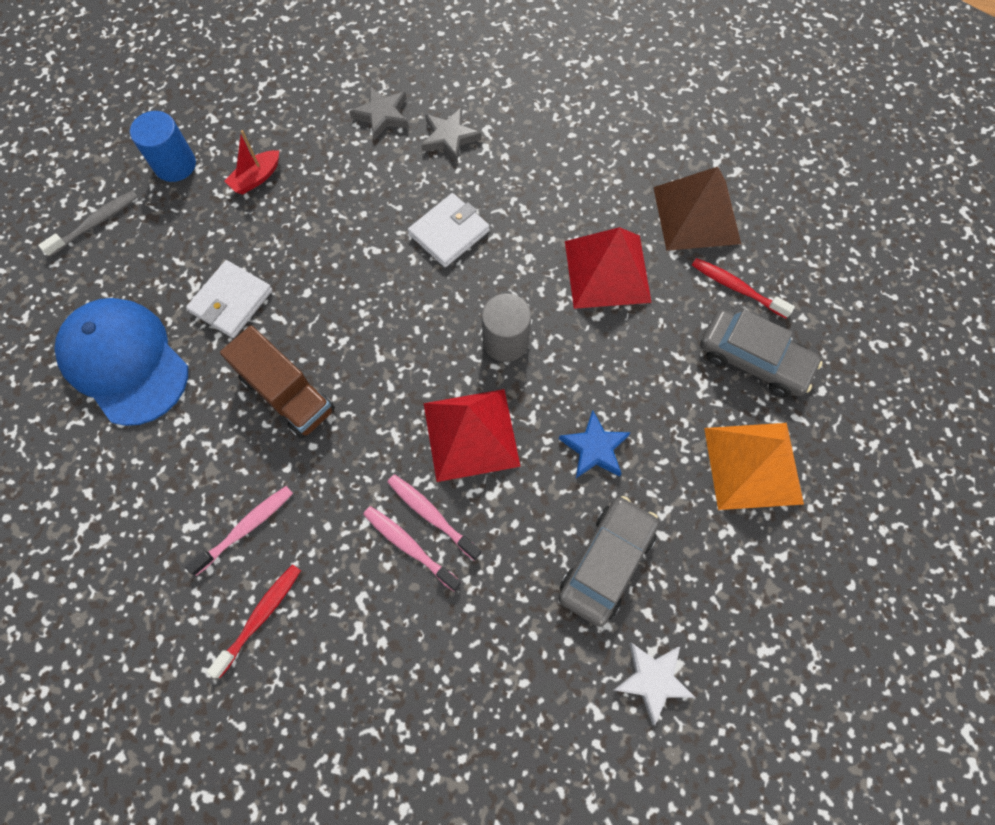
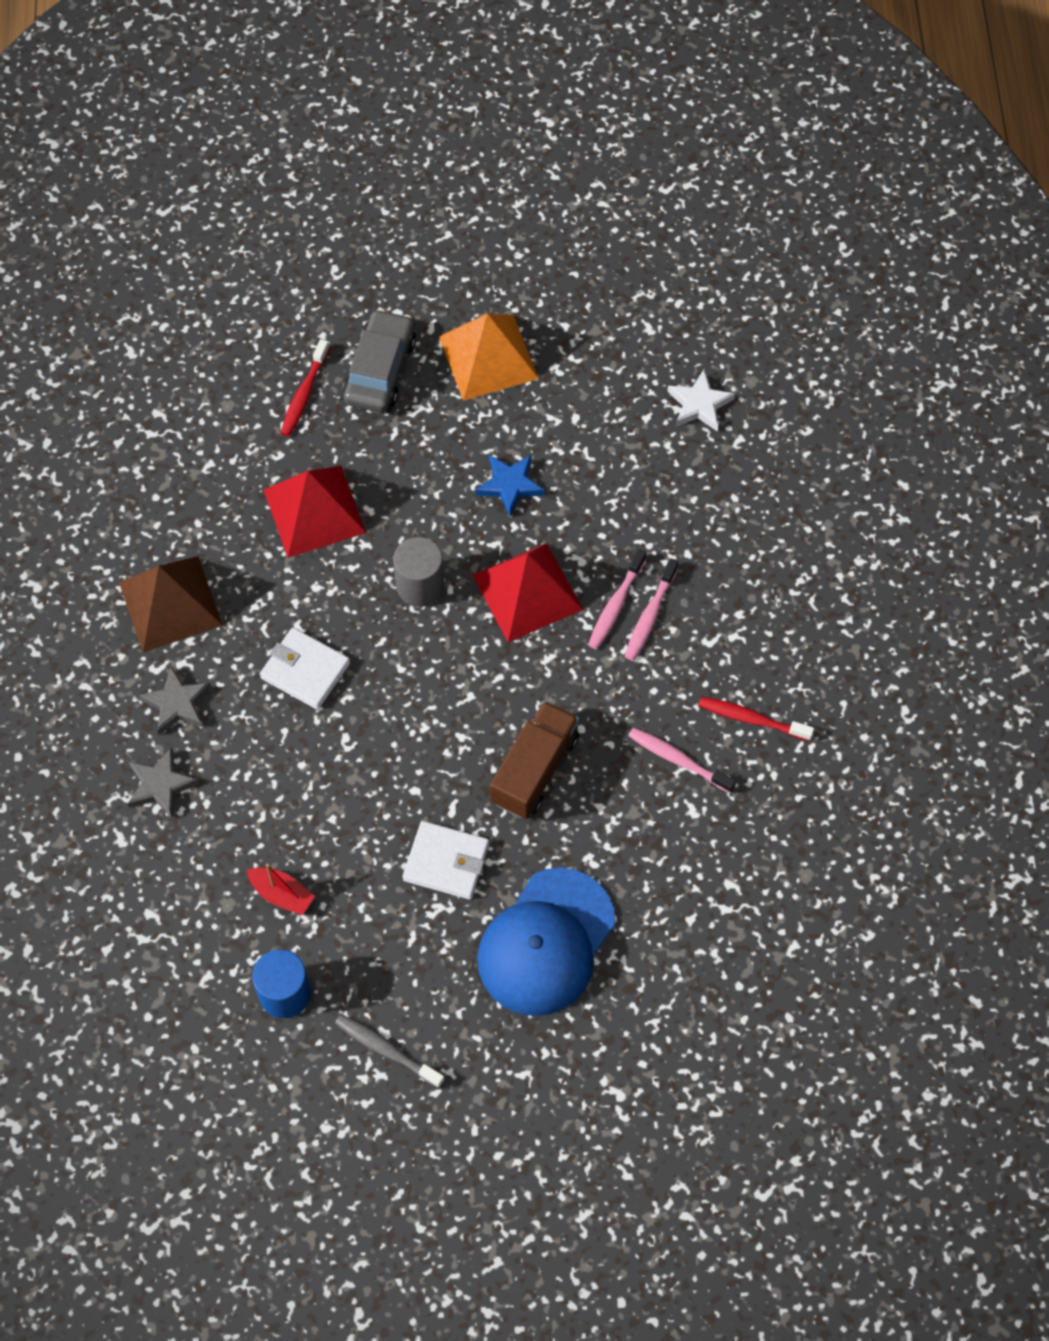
camera: 105 degrees left, 5 degrees down
(606, 562) = (613, 455): grey car -> none
(696, 215) = (224, 442): brown pyramid -> brown pyramid (170, 604)

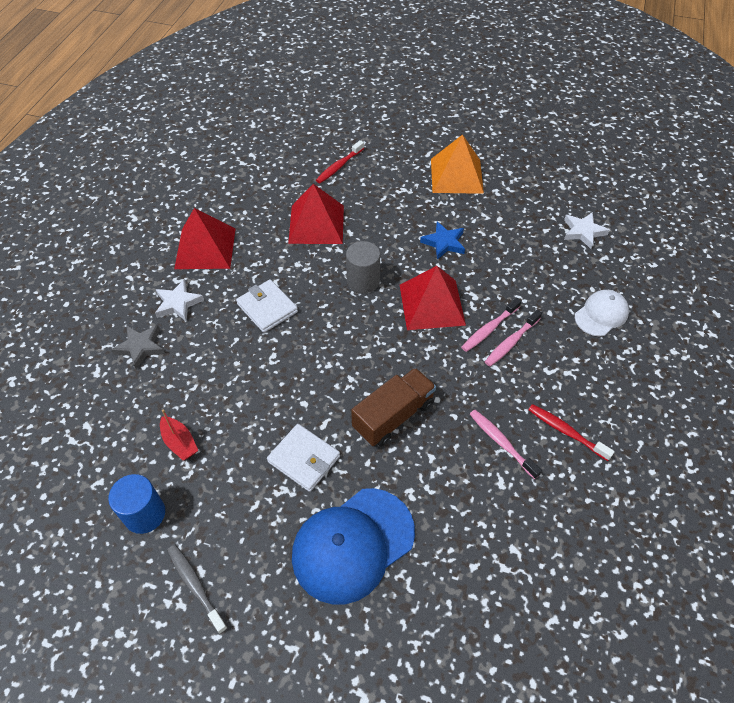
camera: 20 degrees right, 10 degrees down
(170, 604) = (205, 248): brown pyramid -> red pyramid
(177, 704) = (178, 303): grey star -> white star
(380, 370) = (389, 166): grey car -> none
(755, 535) = (601, 314): none -> white cap

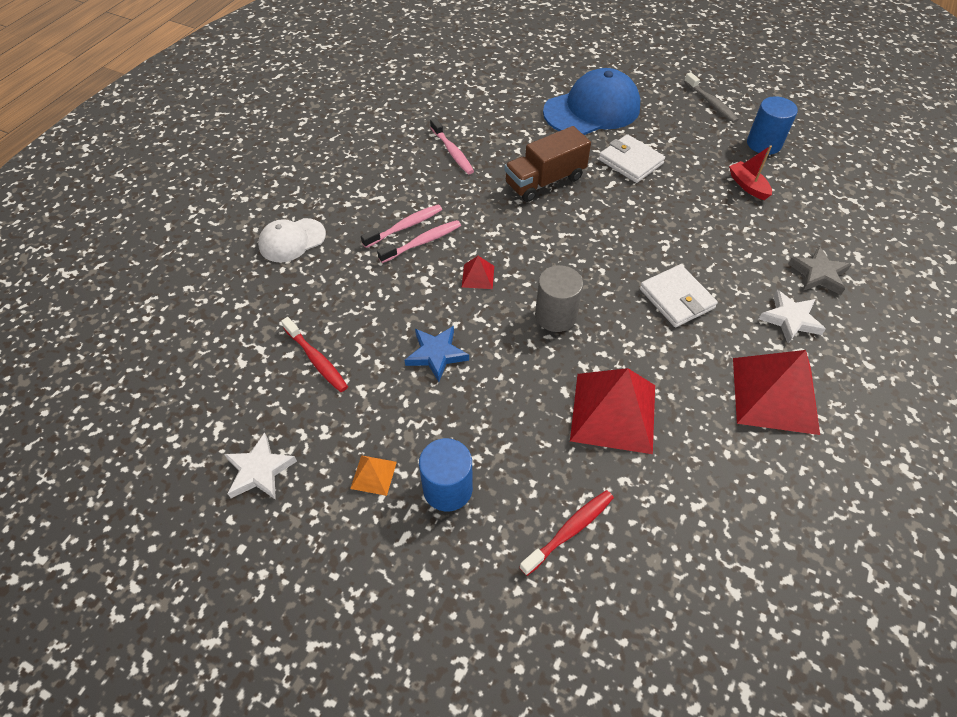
camera: 170 degrees left, 0 degrees up
(411, 175) = (447, 488): none -> blue cylinder
(431, 304) = (478, 276): red pyramid -> red pyramid, size x0.44
(456, 176) = (373, 475): orange pyramid -> orange pyramid, size x0.44
(566, 431) = (391, 152): red toothbrush -> red toothbrush (317, 360)
(583, 232) = (241, 343): white star -> white star (259, 470)

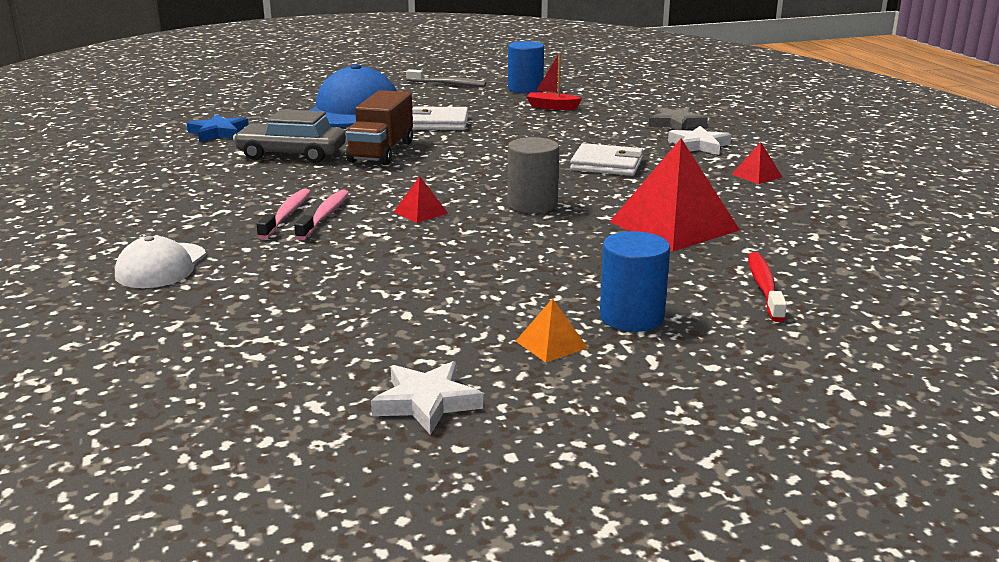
camera: 45 degrees left, 30 degrees down
(317, 360) = (348, 315): red toothbrush -> none
(436, 354) = (469, 262): blue star -> blue star (218, 133)
(452, 152) = (254, 165): pink toothbrush -> none
(488, 150) = (292, 154): none -> grey car
(775, 395) = (756, 175): red pyramid -> red pyramid, size x0.44

